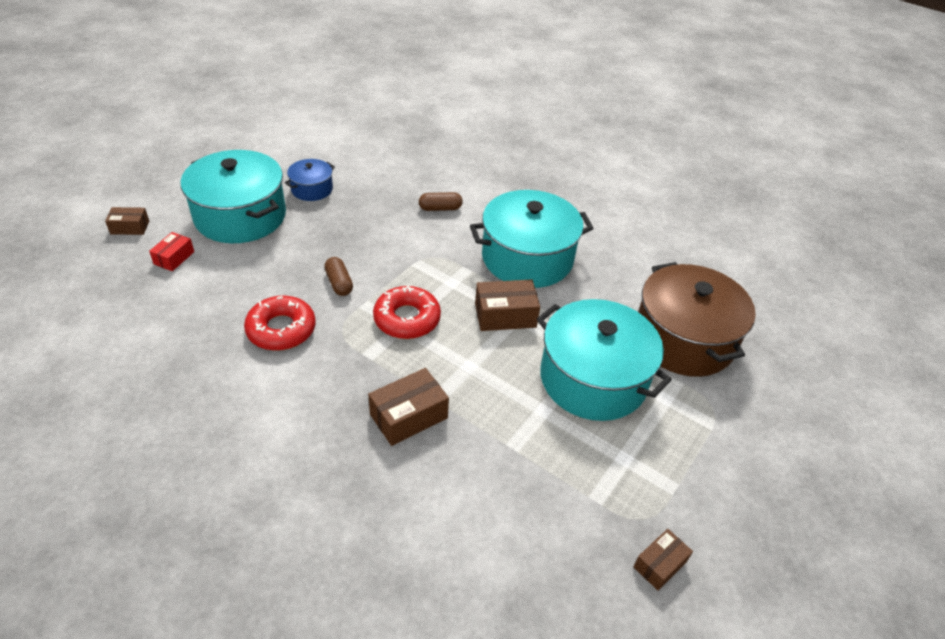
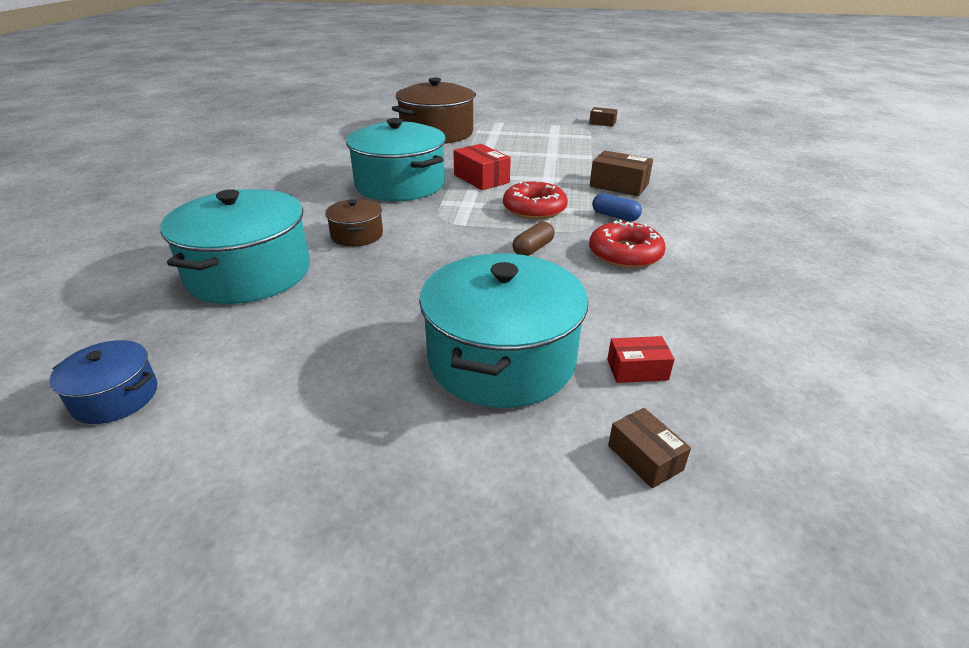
camera: 115 degrees left, 10 degrees down
(312, 189) = (387, 327): blue pot -> blue pot (115, 397)
(345, 365) = (615, 216): none -> blue capsule
(440, 208) = (357, 235): brown capsule -> brown pot
(505, 315) = (481, 179): brown box -> red box
(593, 379) = (506, 148): turquoise pot -> turquoise pot (249, 273)

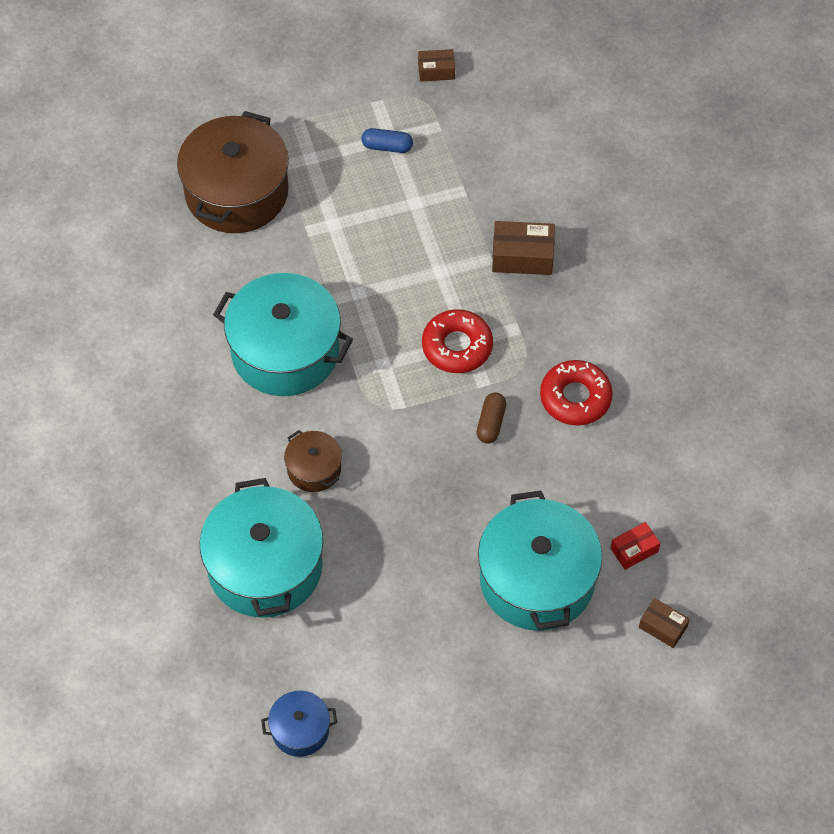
camera: 25 degrees left, 25 degrees up
(481, 179) = (366, 300): red box -> none
(615, 216) = (542, 330): blue capsule -> blue capsule (387, 146)

